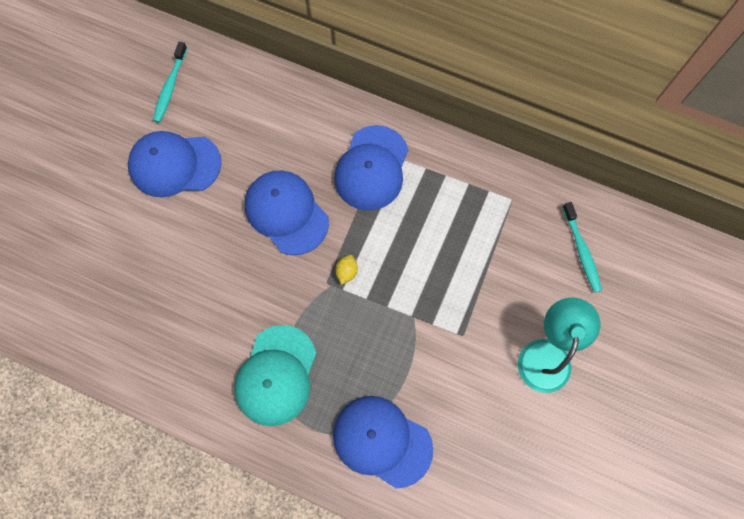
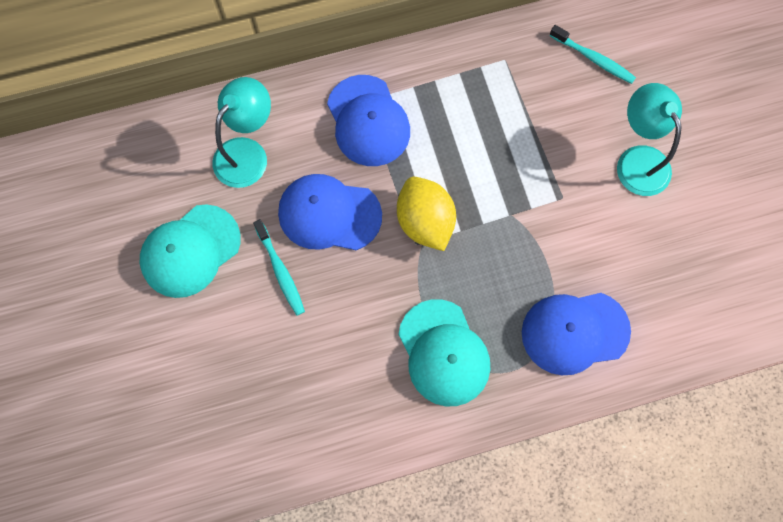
camera: 40 degrees left, 0 degrees up
(170, 87) = (121, 186): turquoise toothbrush -> turquoise toothbrush (280, 271)
(174, 165) = (190, 251): blue cap -> turquoise cap
(270, 127) = (247, 153): none -> turquoise lamp
(346, 272) = (425, 222): yellow lemon -> yellow lemon, size x2.38

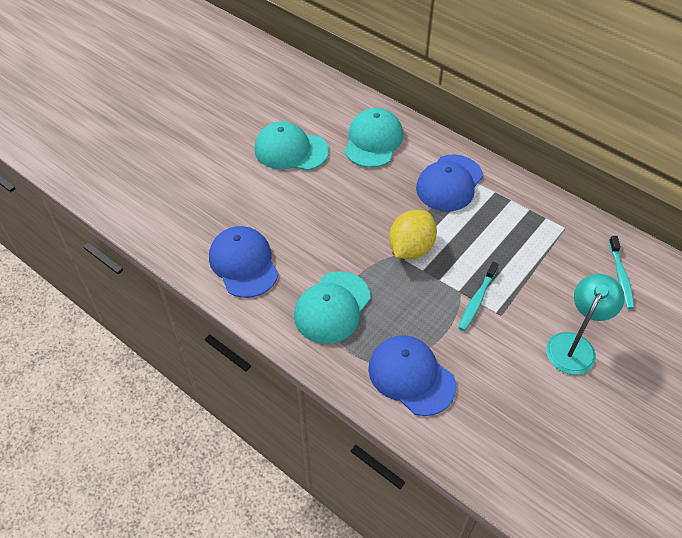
camera: 55 degrees right, 20 degrees down
(247, 153) = (373, 141): turquoise lamp -> turquoise cap
(280, 271) = (314, 196): turquoise toothbrush -> turquoise toothbrush (477, 300)
(329, 214) = (371, 198): blue cap -> blue cap (243, 263)

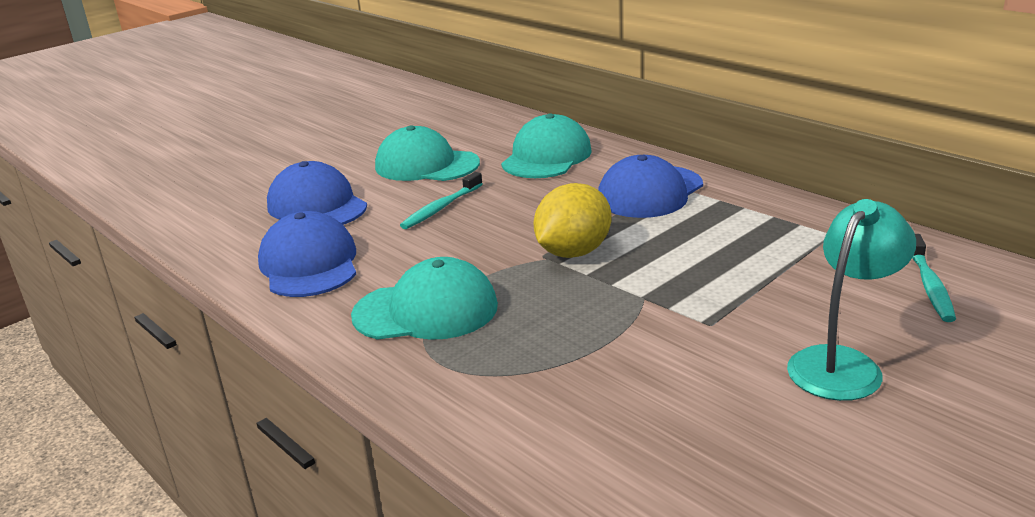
camera: 10 degrees right, 25 degrees down
(332, 307) = (426, 310): turquoise cap -> turquoise cap turned 135 degrees counterclockwise
(411, 376) = (533, 393): blue cap -> blue cap (317, 206)
(477, 300) = (670, 307): turquoise toothbrush -> turquoise toothbrush (441, 208)

